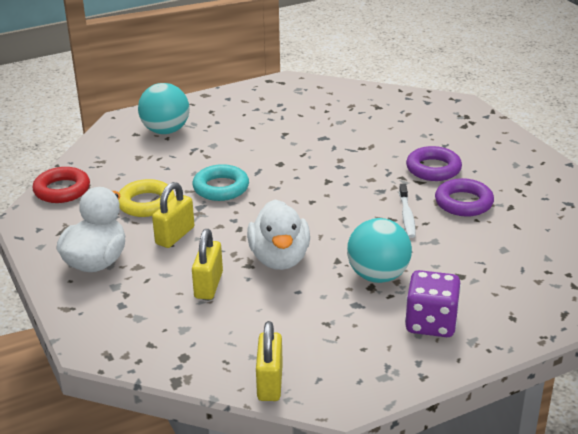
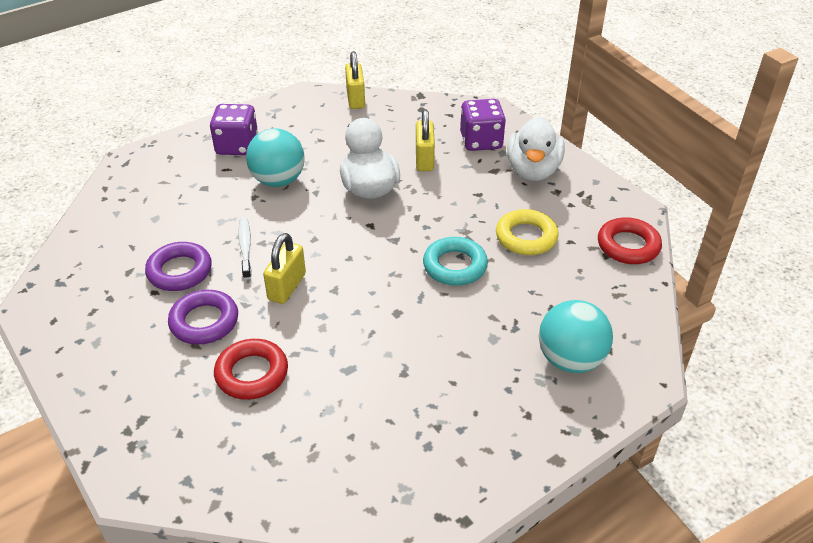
camera: 170 degrees right, 10 degrees up
(132, 301) = (481, 141): none -> purple dice
(175, 236) = (476, 202): yellow padlock -> yellow padlock (287, 287)
(392, 140) = (252, 374): none -> red ring

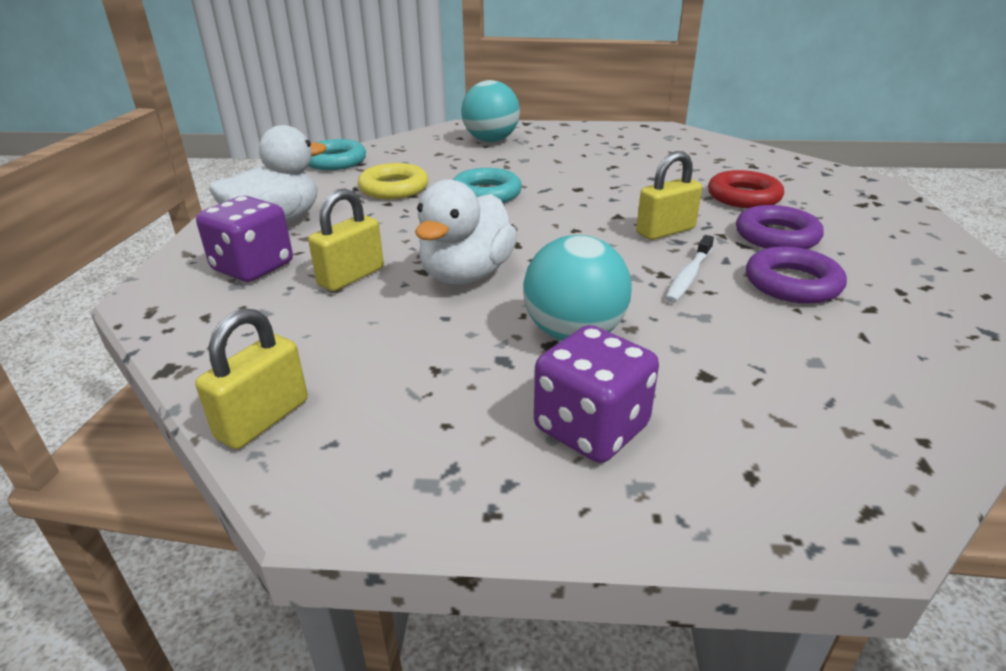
camera: 140 degrees left, 10 degrees down
(628, 246) = (335, 161): red ring -> turquoise ring

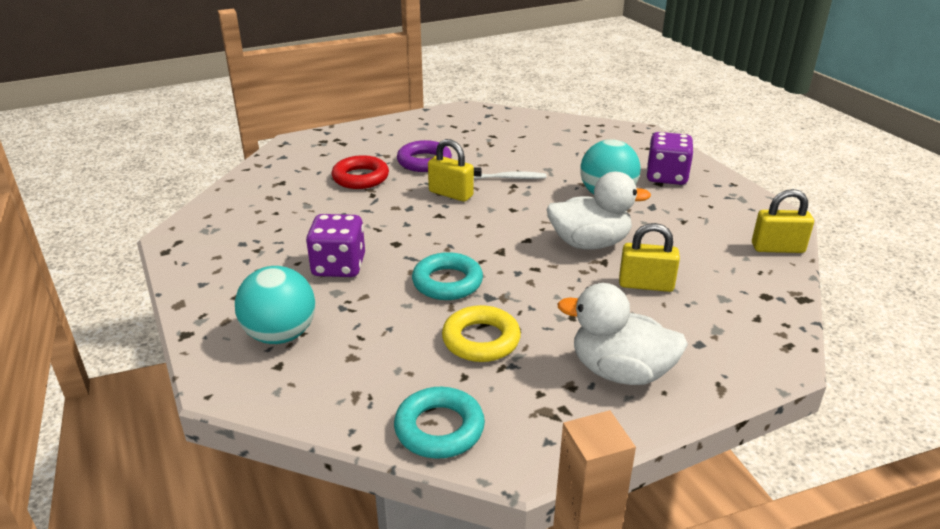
camera: 120 degrees left, 0 degrees up
(253, 267) = (691, 335): purple dice -> purple dice (339, 266)
(792, 283) = (486, 153): purple ring -> none

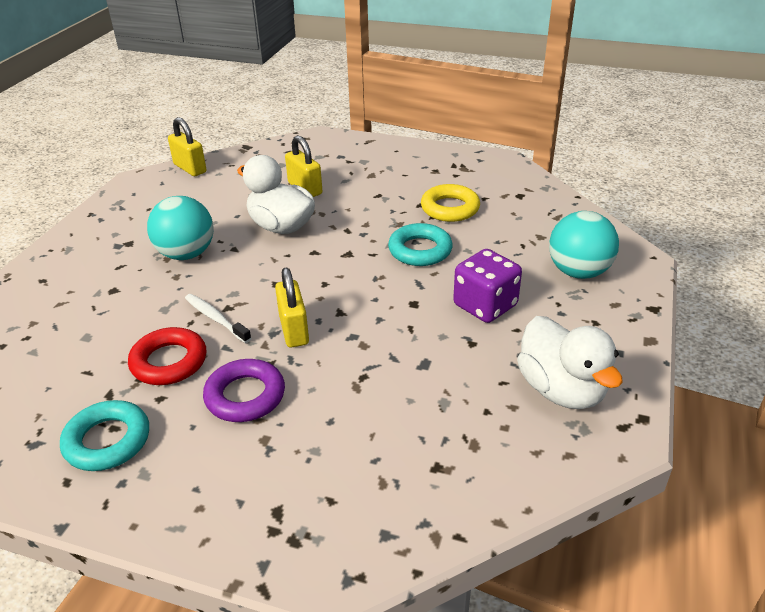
camera: 135 degrees left, 5 degrees up
(360, 178) = (343, 412): red ring -> red ring (169, 362)
(439, 428) = (526, 184): turquoise ring -> turquoise ring (107, 441)
(620, 372) = (401, 164): white duck -> white duck (561, 390)
(666, 177) = (110, 244): purple dice -> none

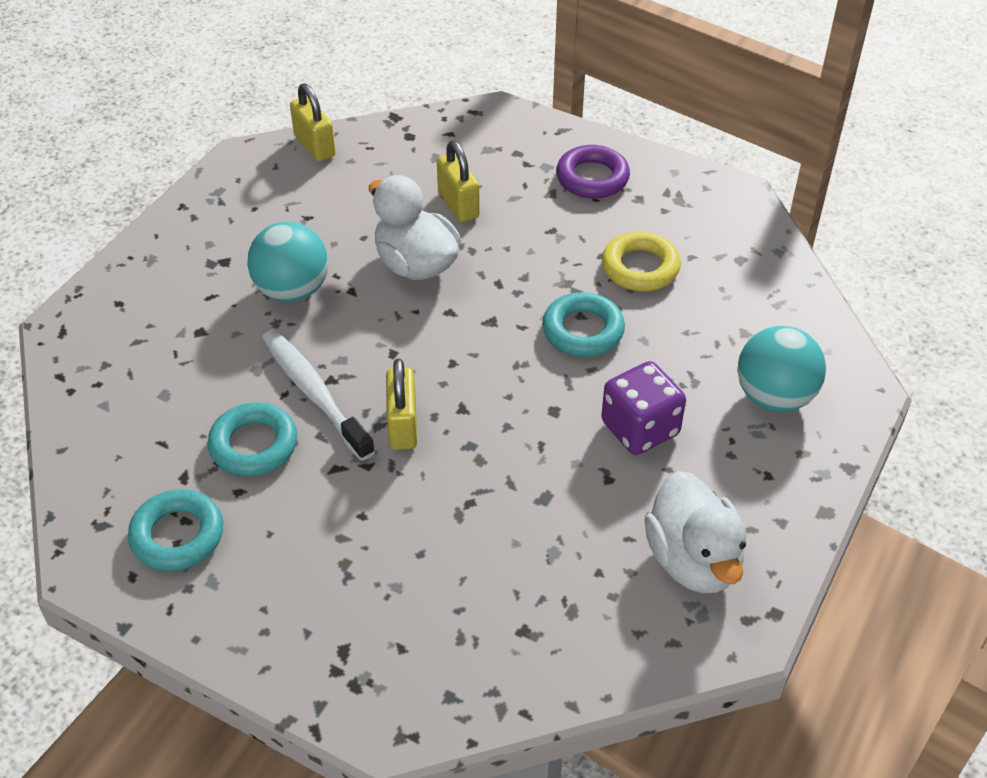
camera: 10 degrees right, 10 degrees up
(169, 362) = (254, 445): red ring -> turquoise ring
(216, 318) = (315, 394): white toothbrush -> white toothbrush, size x1.62
(245, 396) = (332, 505): purple ring -> purple ring (592, 178)

